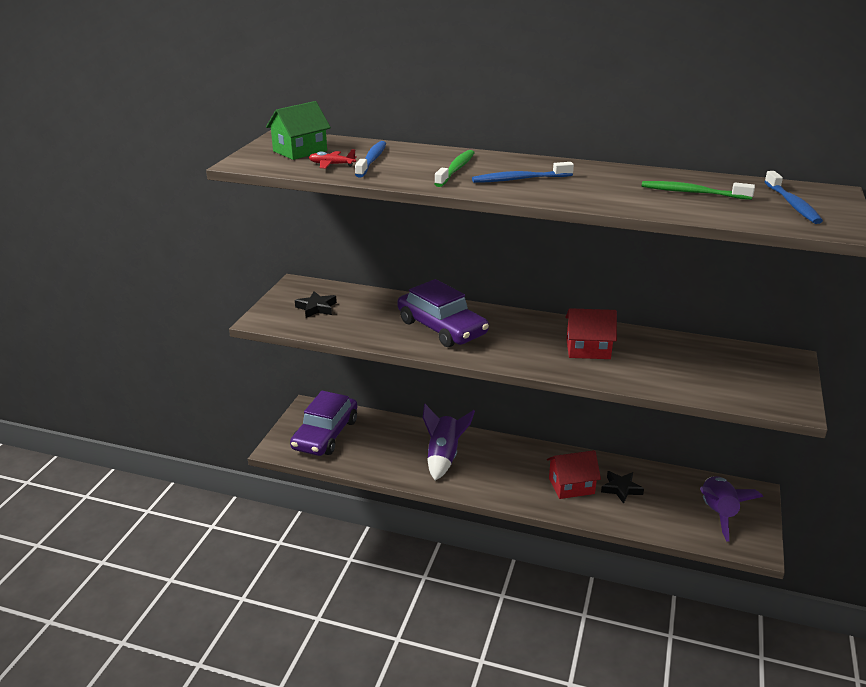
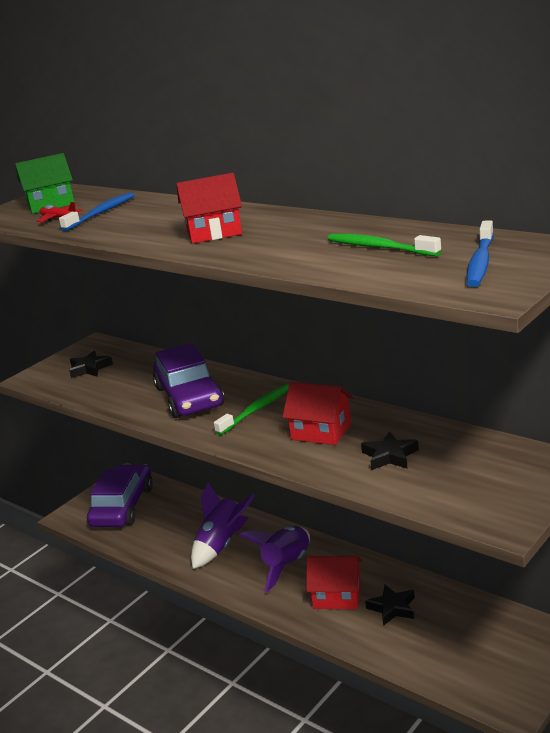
camera: 25 degrees right, 5 degrees down
(325, 434) = (123, 506): purple car -> purple car turned 150 degrees clockwise
(456, 169) = (166, 222): green toothbrush -> green toothbrush (256, 410)
(520, 179) = (214, 232): blue toothbrush -> red house
(662, 364) = (389, 456): none -> black star
(718, 513) = (492, 655): purple rocket -> purple rocket (287, 565)

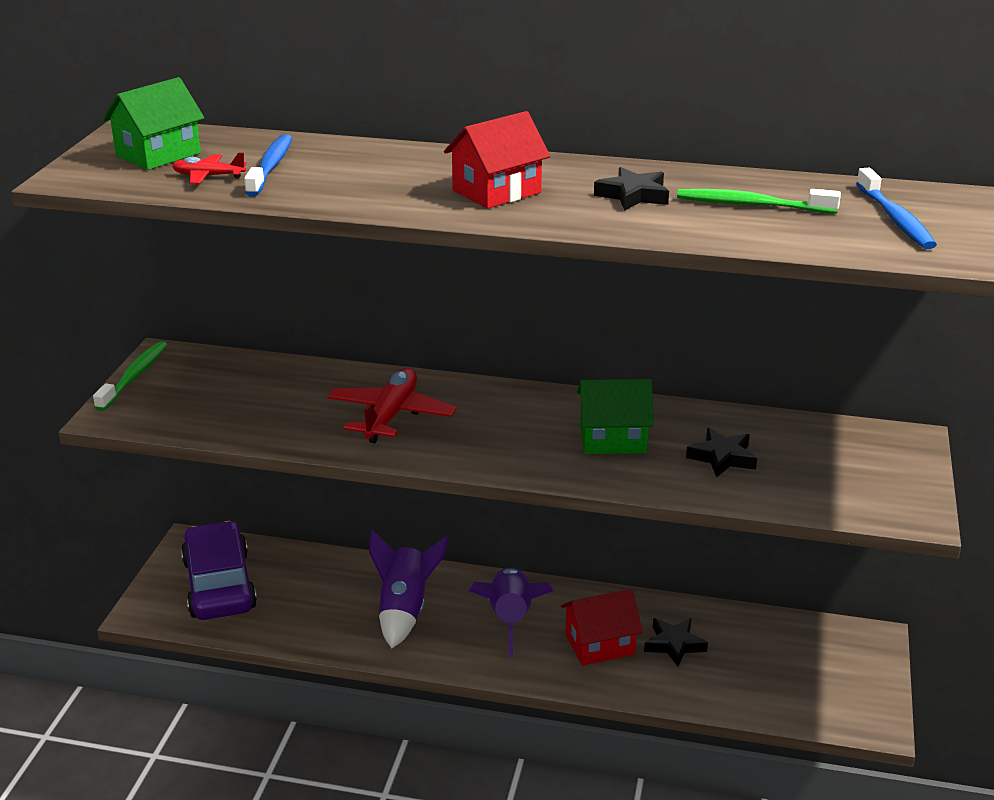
camera: 30 degrees left, 5 degrees up
(89, 368) = (195, 392): black star -> black star (633, 195)
(189, 397) = (391, 415): purple car -> red plane
(256, 410) = (502, 422): green toothbrush -> green toothbrush (134, 376)
(321, 432) = (613, 439): red house -> green house

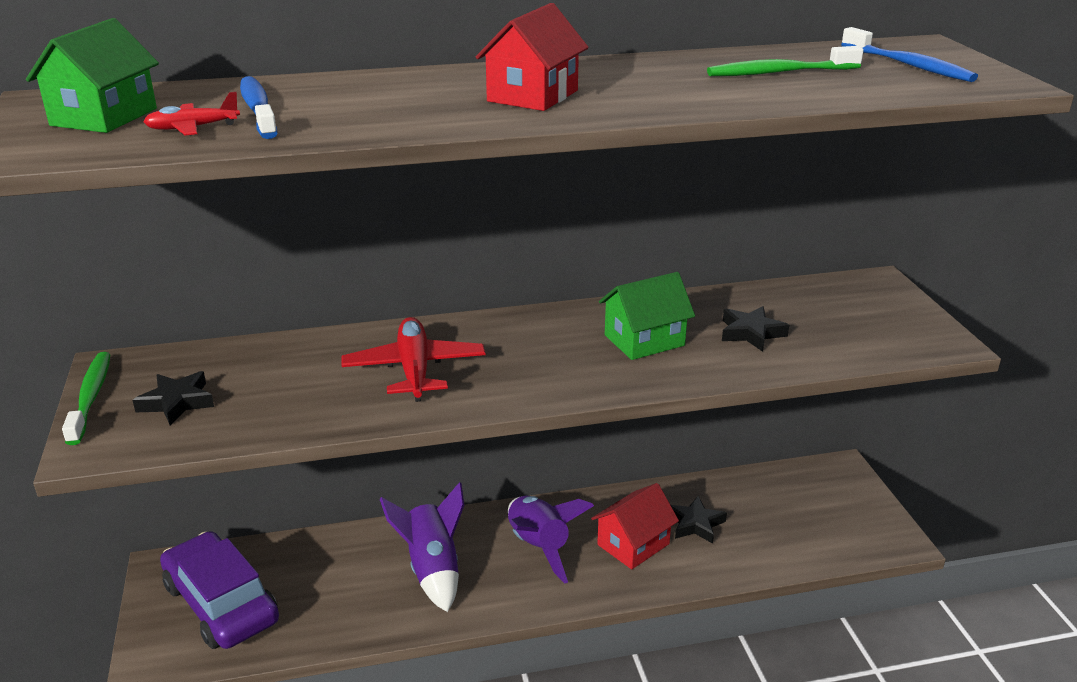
camera: 25 degrees left, 0 degrees up
(633, 195) = (666, 80): black star -> black star (177, 402)

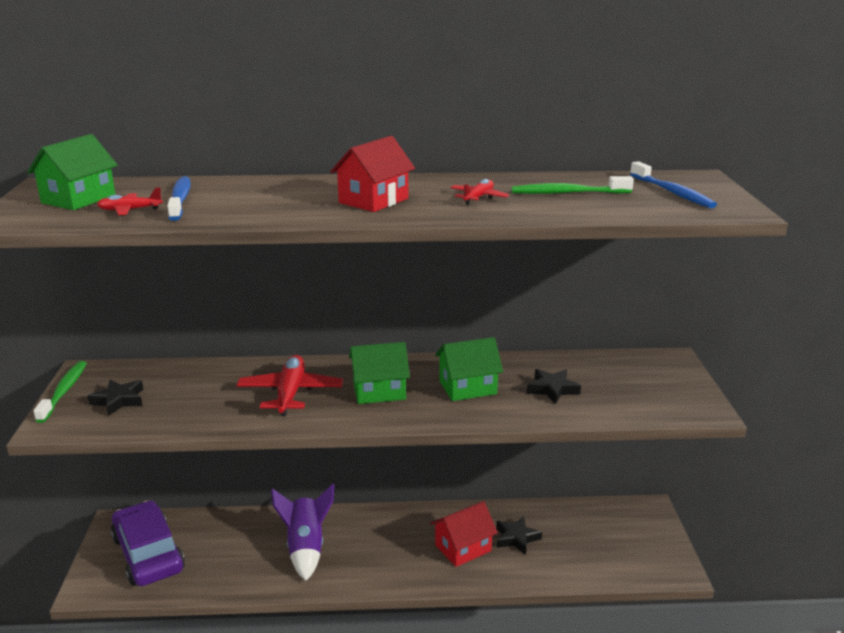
camera: 10 degrees right, 5 degrees down
(532, 356) = (379, 391): none -> green house
(538, 546) = (390, 541): purple rocket -> none
(669, 84) = (478, 197): none -> red plane

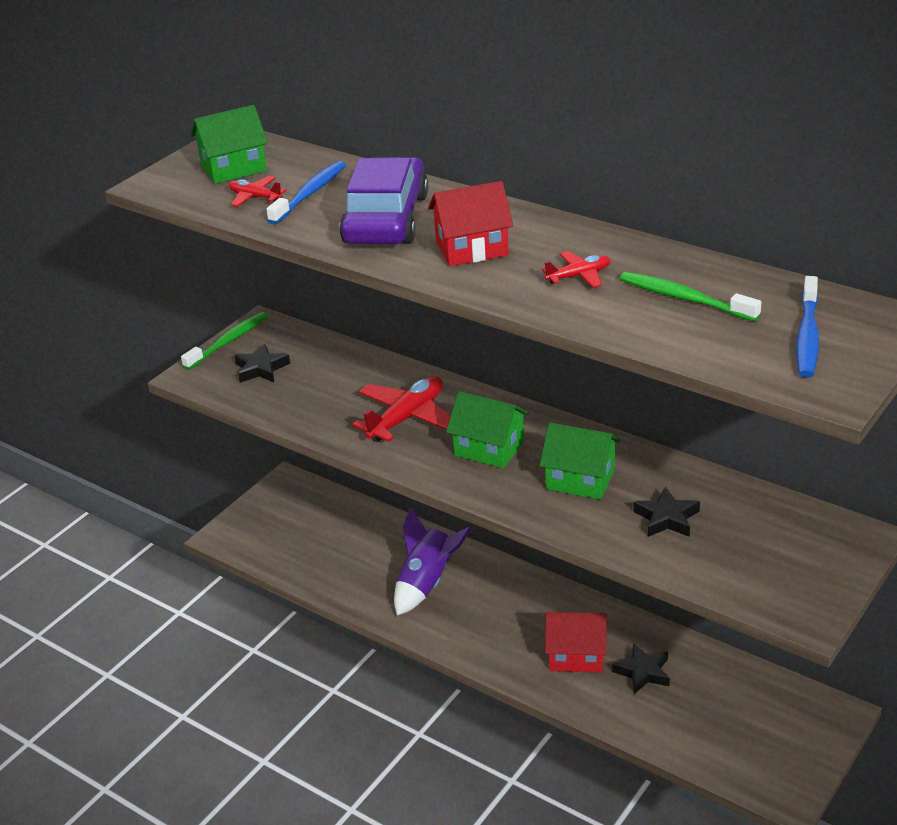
camera: 40 degrees right, 10 degrees up
(148, 554) = (291, 525): purple car -> purple car (386, 219)

